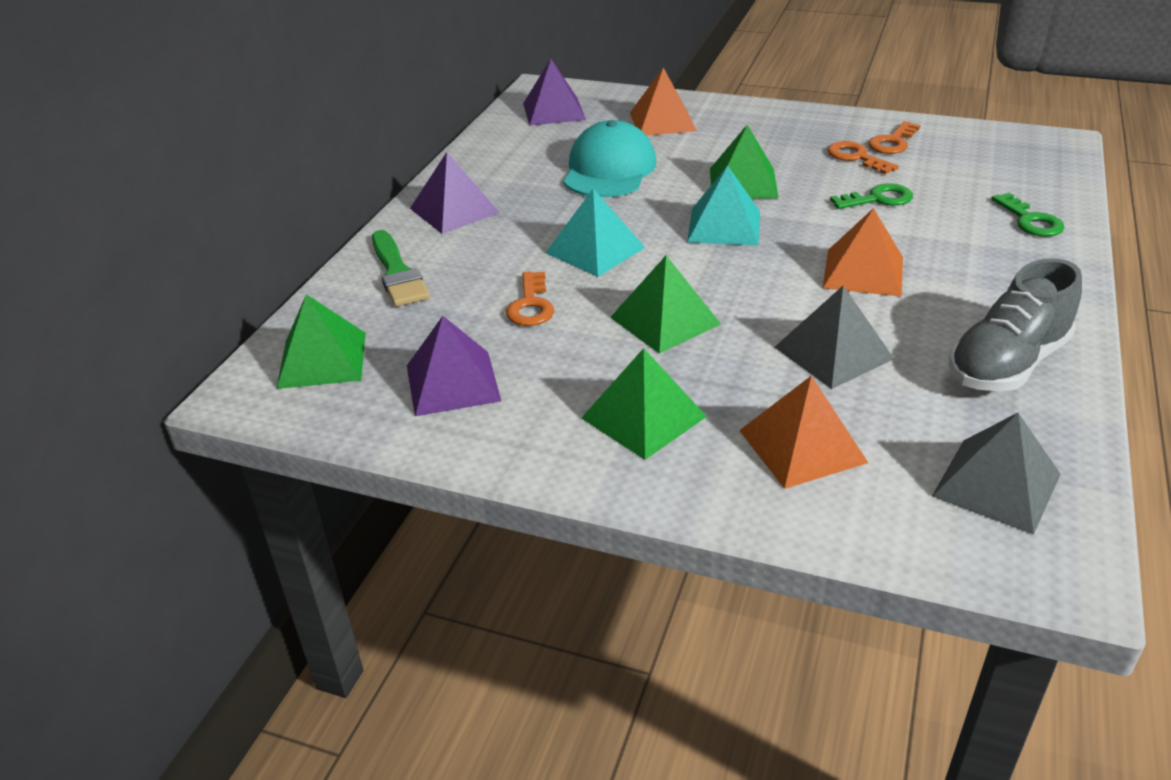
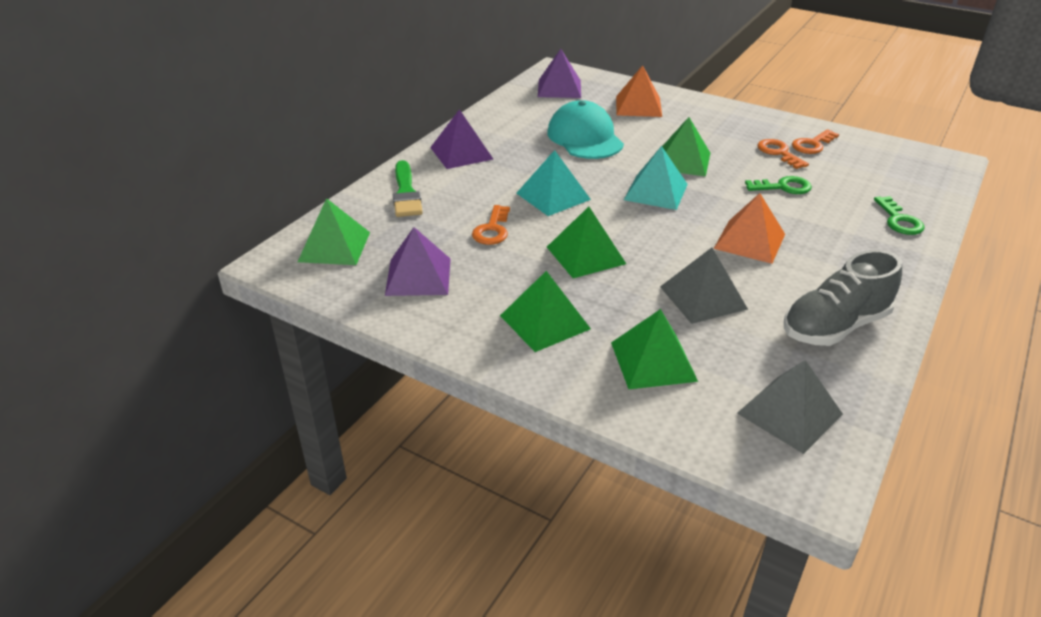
camera: 10 degrees right, 0 degrees up
(609, 169) = (585, 138): turquoise cap -> turquoise cap turned 45 degrees counterclockwise
(802, 446) = (653, 361): orange pyramid -> green pyramid

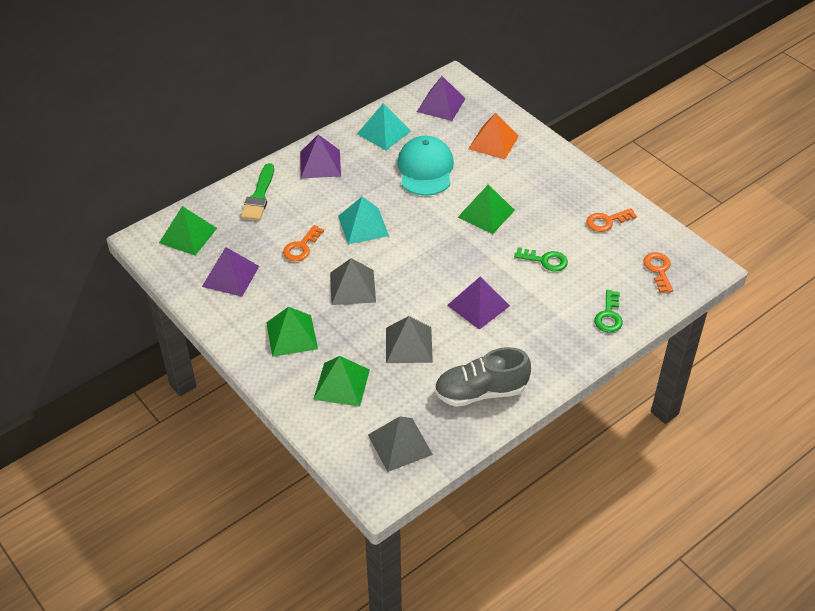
camera: 20 degrees right, 10 degrees up
(585, 255) = (352, 287): green pyramid -> grey pyramid
(656, 192) = (443, 240): turquoise pyramid -> turquoise pyramid (384, 132)
(749, 241) = (478, 305): orange pyramid -> purple pyramid
(779, 153) = (571, 223): orange key -> orange key (658, 270)

